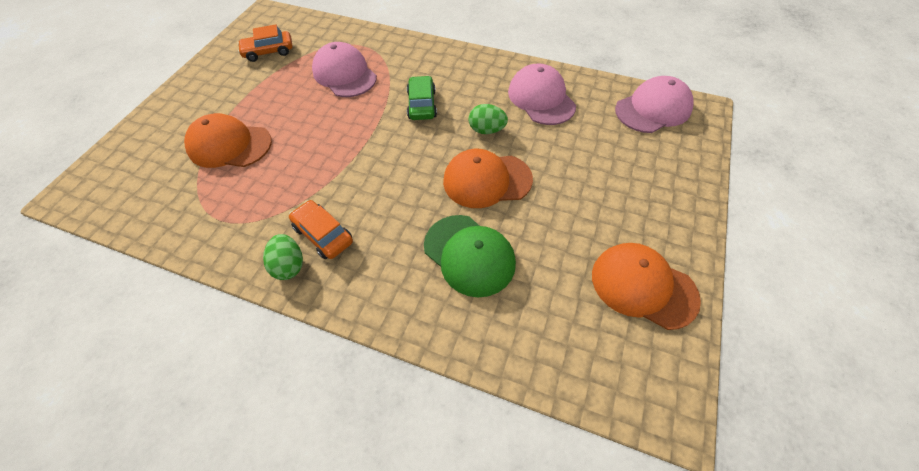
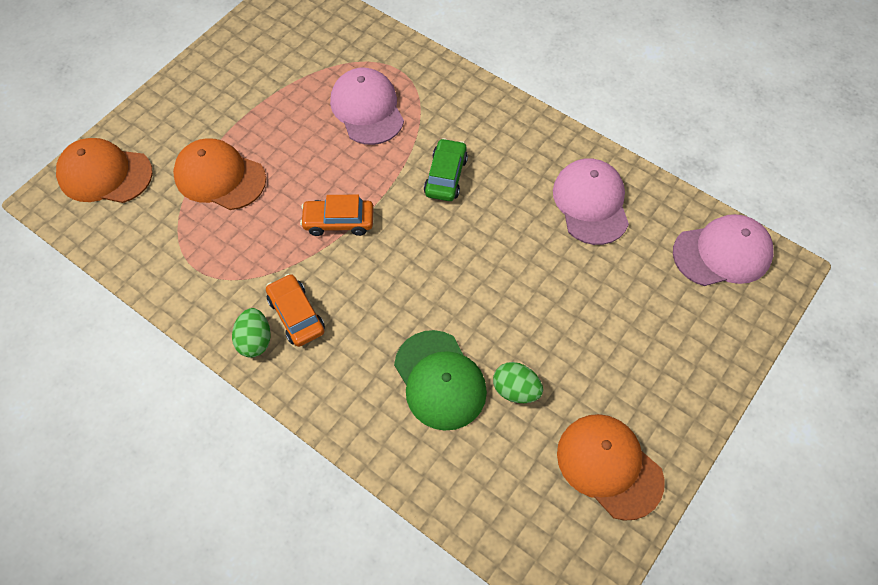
camera: 15 degrees right, 5 degrees up
(268, 52) = (285, 52): orange car -> orange car (338, 221)
(486, 130) = (510, 231): green egg -> green egg (515, 390)
(487, 180) = (488, 297): orange cap -> orange cap (105, 174)

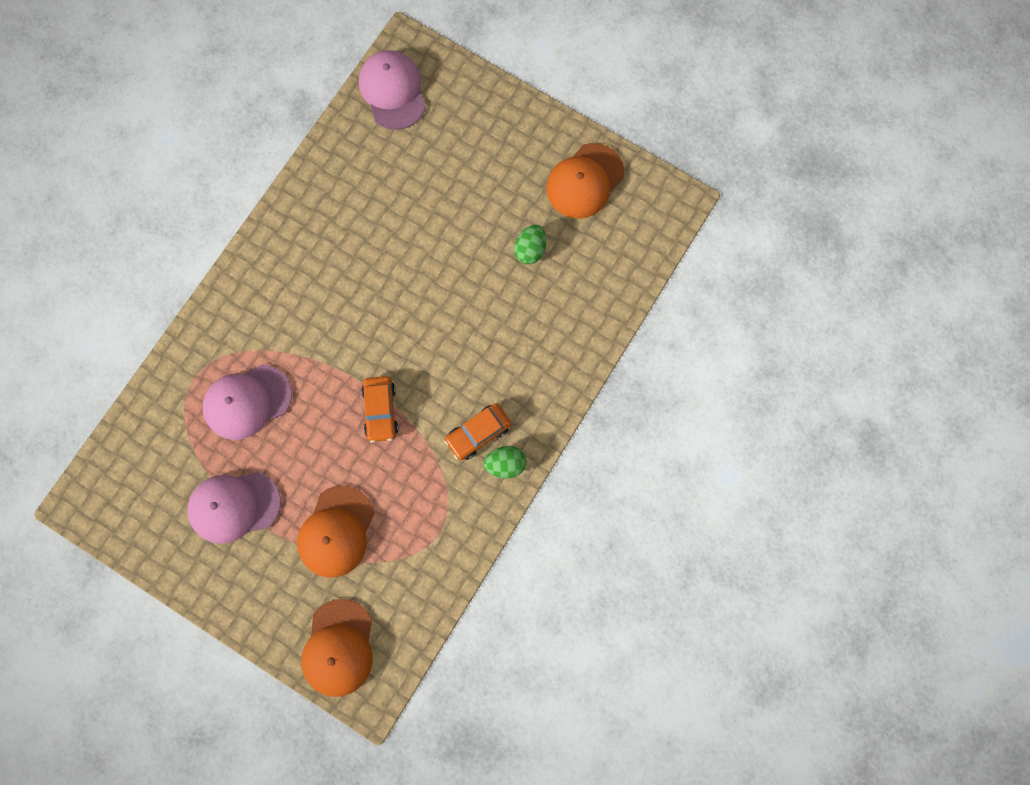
camera: 95 degrees left, 15 degrees up
(440, 380) = (527, 309): green cap -> none
(446, 176) = (325, 320): green car -> none
(591, 203) = (348, 194): pink cap -> pink cap (234, 506)

